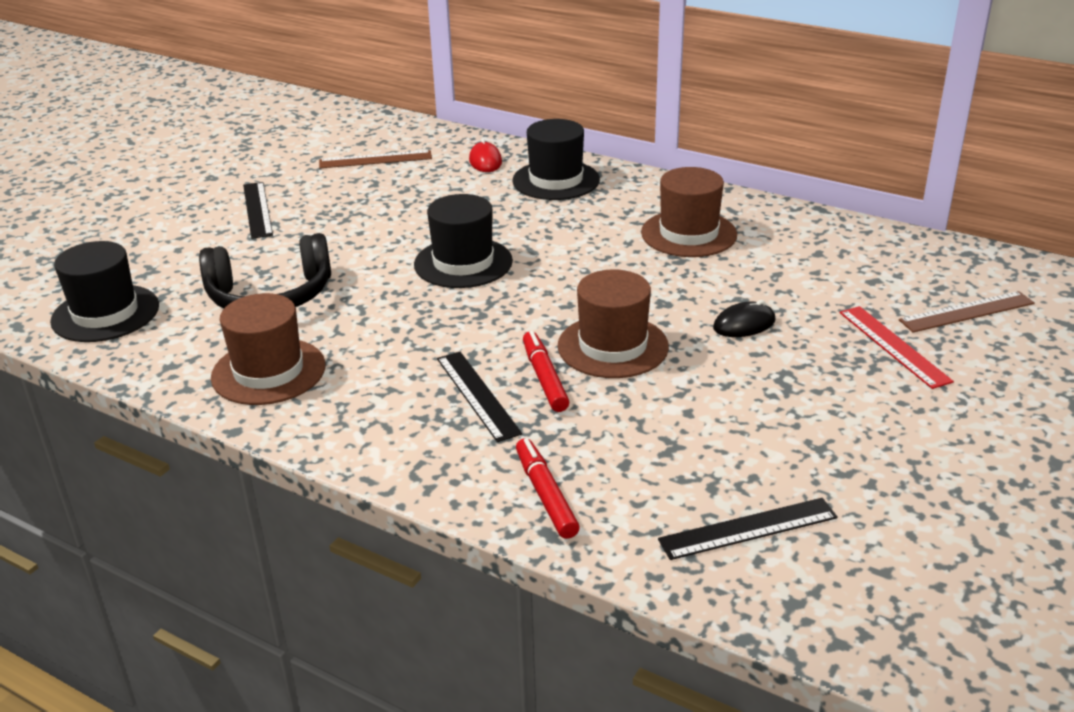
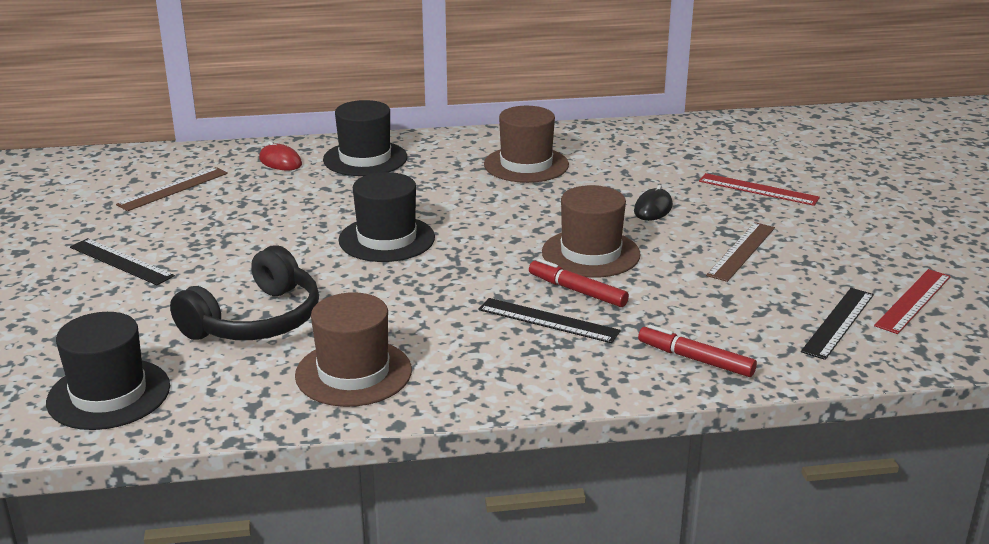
camera: 40 degrees left, 5 degrees down
(875, 546) = (913, 301): none -> red ruler
(967, 312) = (767, 156): brown ruler -> brown ruler (741, 251)

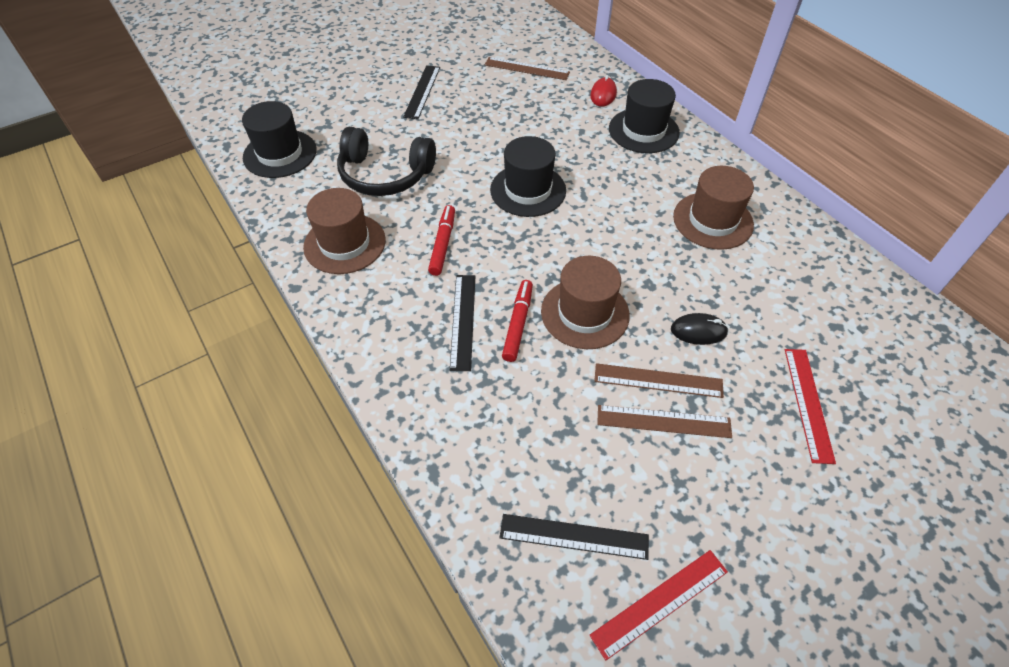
camera: 65 degrees right, 25 degrees up
(695, 359) = (452, 435): red marker -> red marker (443, 244)
(696, 241) = (658, 380): none -> brown ruler
(913, 301) = (660, 602): red ruler -> red ruler turned 45 degrees counterclockwise

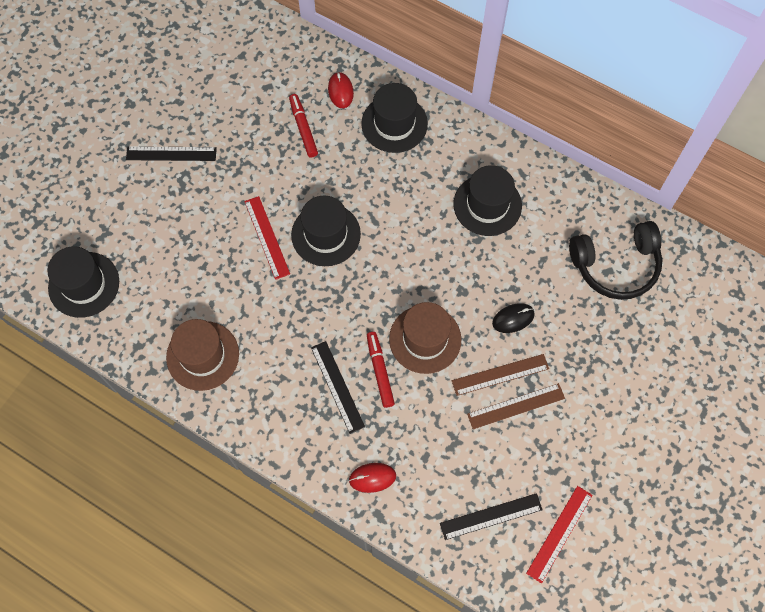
camera: 25 degrees left, 15 degrees up
(385, 175) = (194, 269): black headphones -> black headphones (615, 265)
(422, 91) = (171, 154): black ruler -> black ruler turned 75 degrees counterclockwise
(443, 244) = (284, 321): red marker -> red marker (303, 128)
(449, 427) = (372, 478): none -> red mouse
(526, 69) = (255, 84): brown ruler -> none
(713, 220) = (487, 205): brown hat -> black hat
(808, 403) = (606, 347): red ruler -> red ruler (267, 237)

